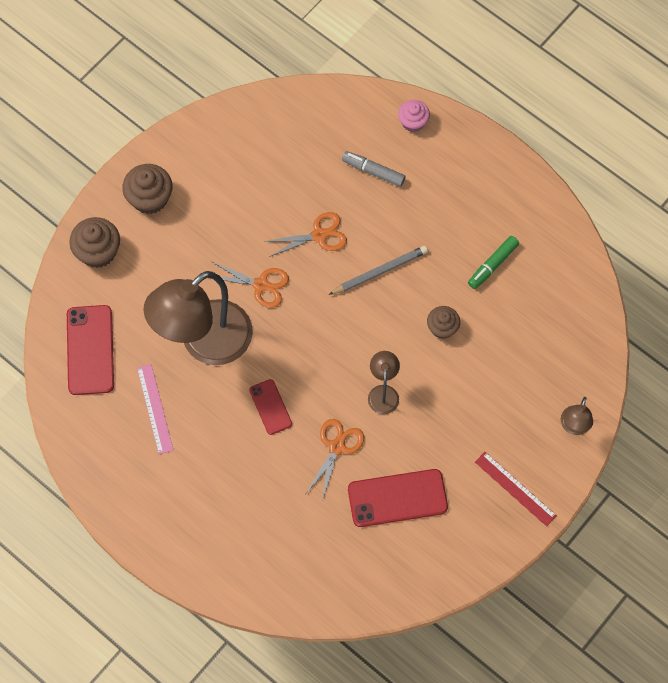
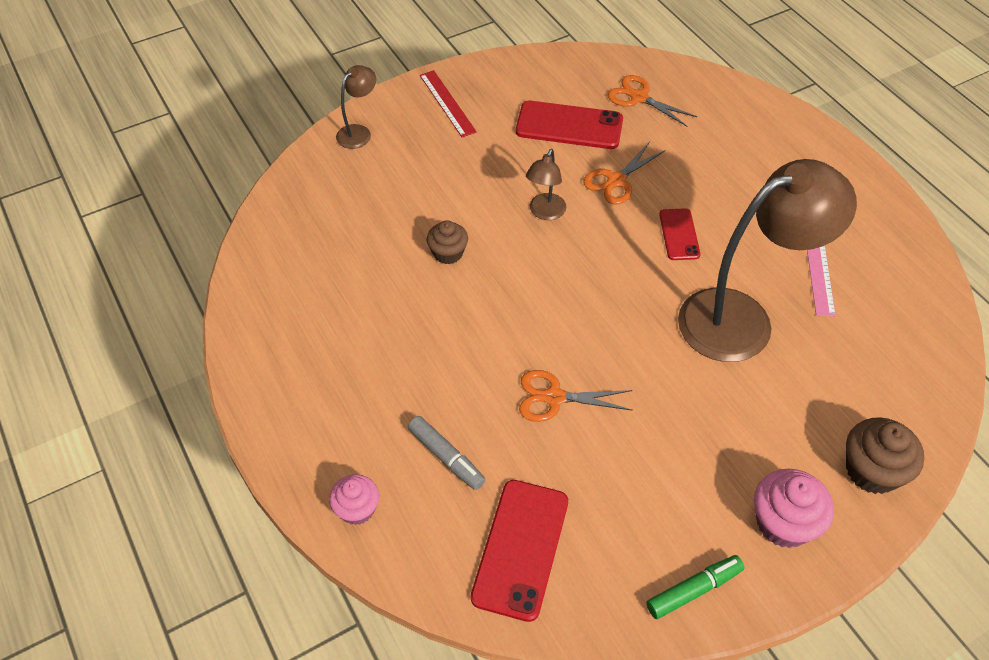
camera: 160 degrees left, 15 degrees down
(90, 350) = (894, 352): red phone -> red phone (521, 549)
(150, 198) = (783, 523): brown cupcake -> pink cupcake
(261, 285) = (652, 361): orange scissors -> orange scissors (639, 97)
(379, 271) = (494, 332): grey pencil -> none
(492, 265) = (353, 298): green marker -> green marker (694, 590)

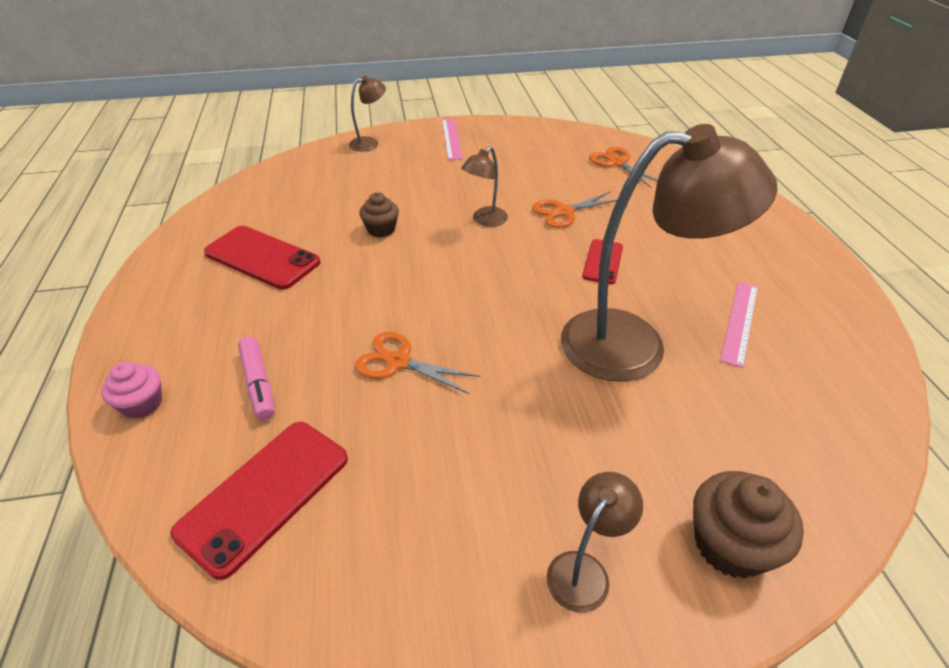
camera: 20 degrees right, 10 degrees down
(446, 457) = (258, 384): grey marker -> pink marker
(447, 103) = (451, 139): red ruler -> pink ruler
(569, 126) = (544, 169): red phone -> red phone (262, 257)
(694, 590) = (428, 614): green marker -> none
(783, 523) = (585, 570): pink cupcake -> brown lamp

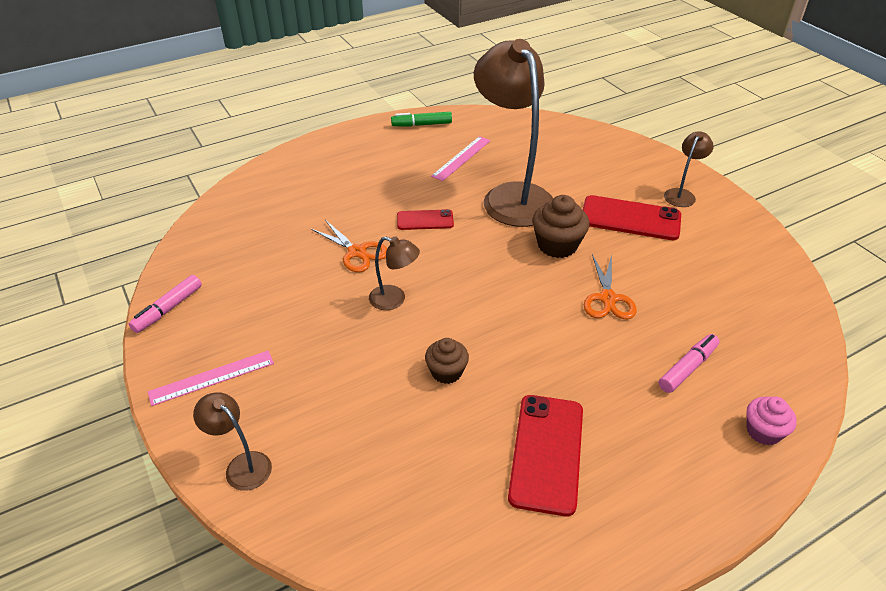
camera: 110 degrees left, 0 degrees up
(265, 494) = (755, 321): red phone -> red phone (630, 218)
(532, 128) = (168, 309): none -> pink marker
(585, 570) = (682, 194): brown lamp -> brown lamp turned 105 degrees clockwise
(617, 163) = (247, 232): orange scissors -> none
(730, 544) = (630, 157): brown cupcake -> brown cupcake (557, 245)
(739, 322) = (461, 158): pink ruler -> pink ruler turned 60 degrees counterclockwise
(838, 305) = (421, 125): none -> green marker

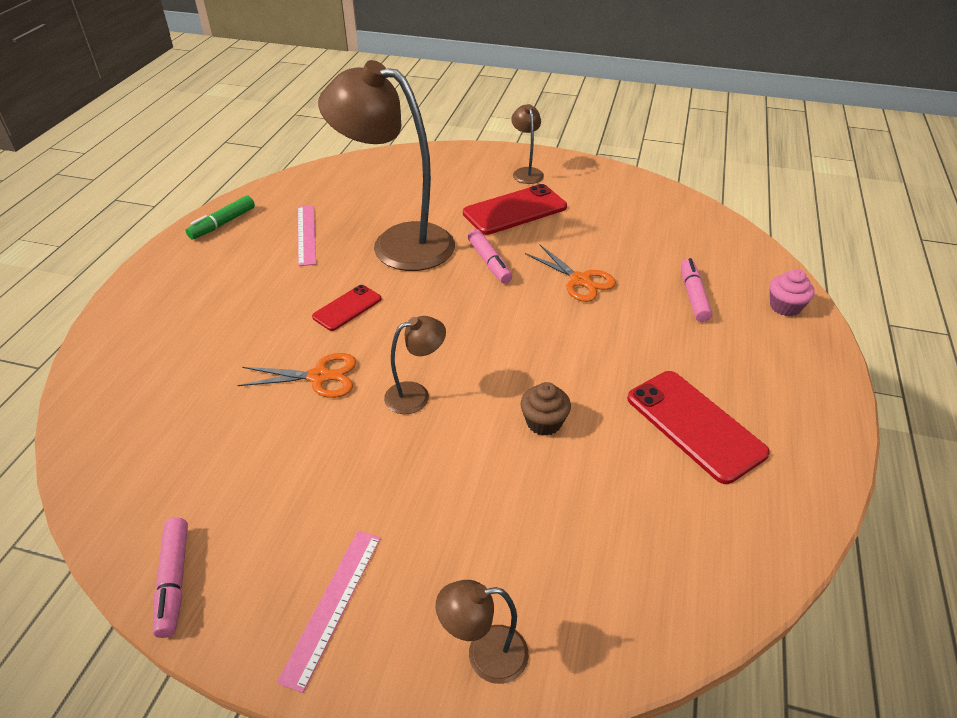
camera: 45 degrees left, 0 degrees up
(557, 245) = (489, 262): brown cupcake -> pink marker

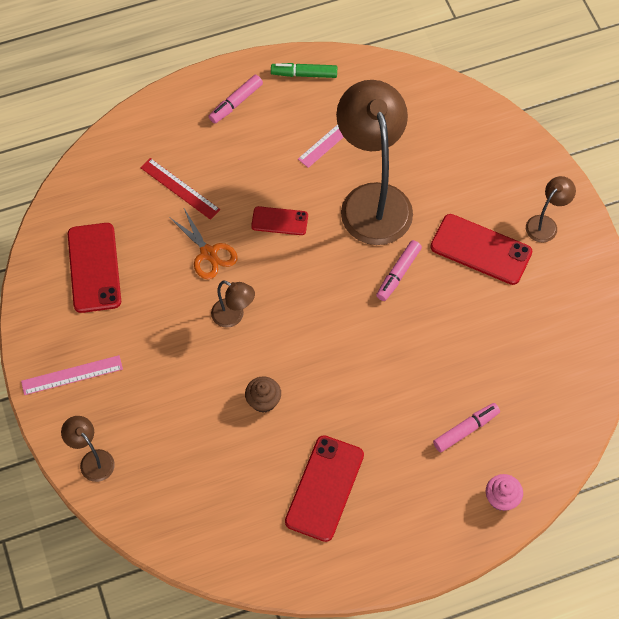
camera: 55 degrees right, 20 degrees up
(174, 581) = (36, 296): pink marker -> pink marker (236, 103)
(213, 490) = (94, 268): none -> red phone
(217, 361) = (180, 188): none -> red ruler
(580, 280) = (424, 345): orange scissors -> none

